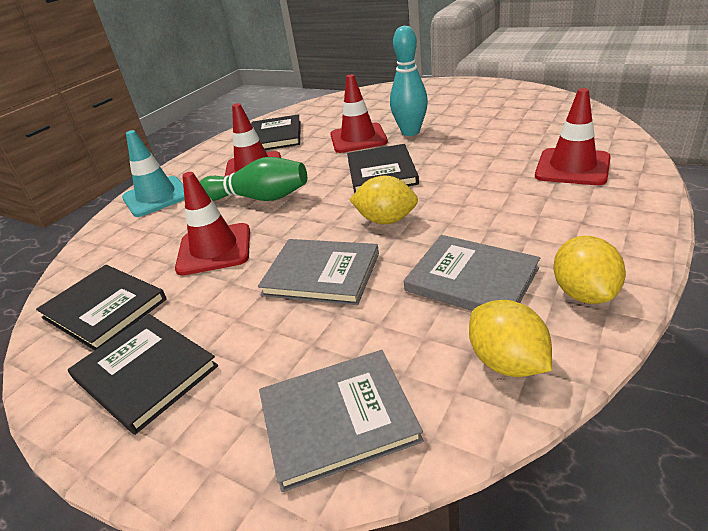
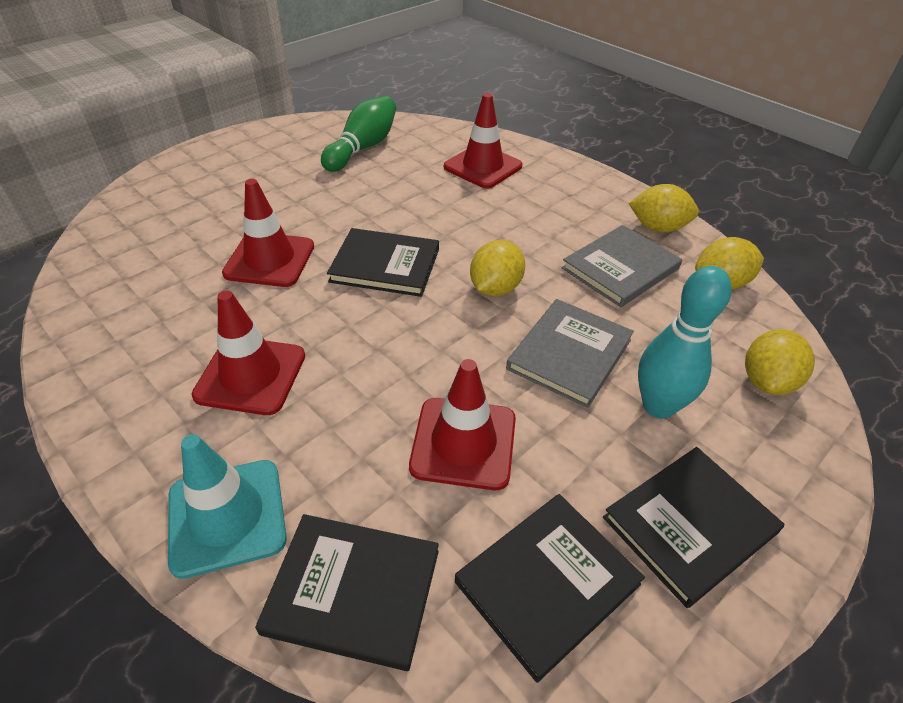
camera: 80 degrees left, 10 degrees up
(259, 198) = (354, 381): green bowling pin -> green bowling pin (363, 148)
(275, 136) = (152, 334): black book -> black book (353, 591)
(338, 419) = (767, 381): grey book -> yellow lemon
(410, 132) = (302, 219): turquoise bowling pin -> turquoise bowling pin (658, 406)

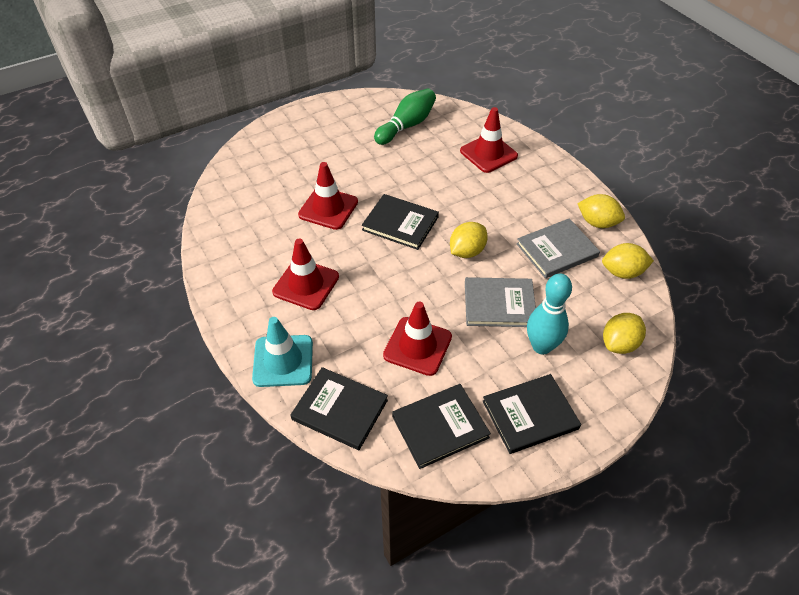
camera: 15 degrees right, 5 degrees up
(569, 354) = (499, 304): grey book -> grey book turned 45 degrees clockwise

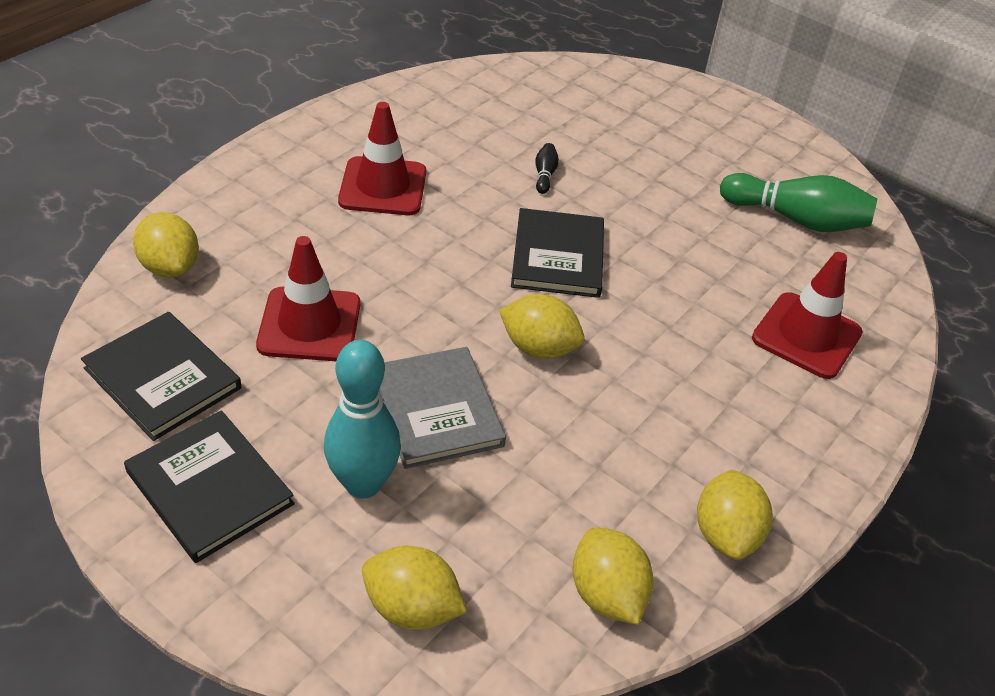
camera: 65 degrees right, 5 degrees down
(283, 361) = (239, 197): turquoise traffic cone -> none
(328, 208) = (544, 175): red traffic cone -> black bowling pin
(340, 409) = (170, 267): black book -> yellow lemon
(556, 250) = (610, 475): grey book -> none

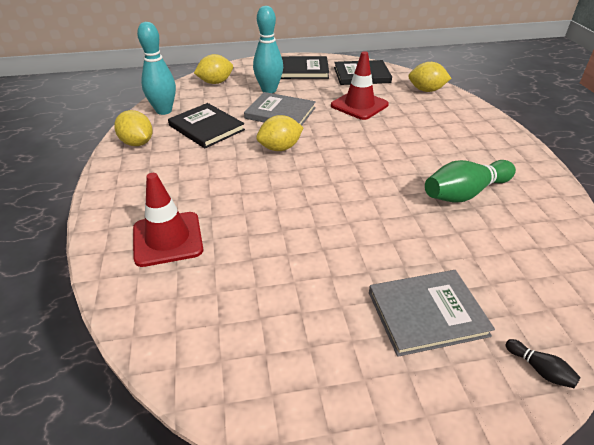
camera: 135 degrees right, 5 degrees down
(383, 187) = (448, 156): red traffic cone -> none
(544, 175) = (415, 219): black bowling pin -> black bowling pin (539, 369)
(557, 256) = (333, 184): black book -> black book (206, 128)
(606, 594) = (164, 111): yellow lemon -> turquoise bowling pin
(656, 135) = (427, 313): none -> grey book
(796, 219) = (250, 323): green bowling pin -> green bowling pin (465, 193)

